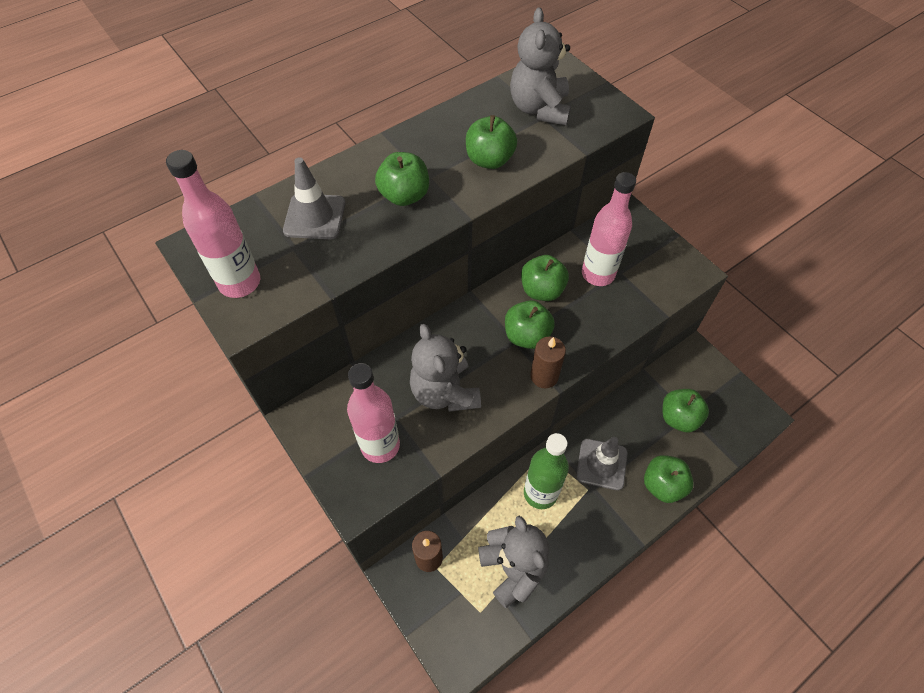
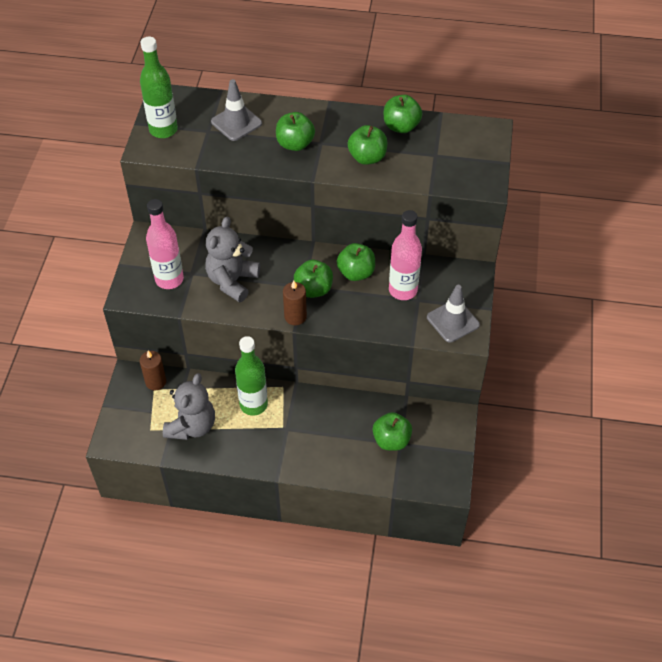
camera: 45 degrees right, 5 degrees down
(240, 282) = (163, 130): pink bottle -> green bottle
(539, 109) = (439, 149): grey teddy bear -> none
(601, 464) = (308, 422): grey traffic cone -> grey traffic cone (453, 321)
(662, 485) = (330, 464): green apple -> green apple (401, 126)

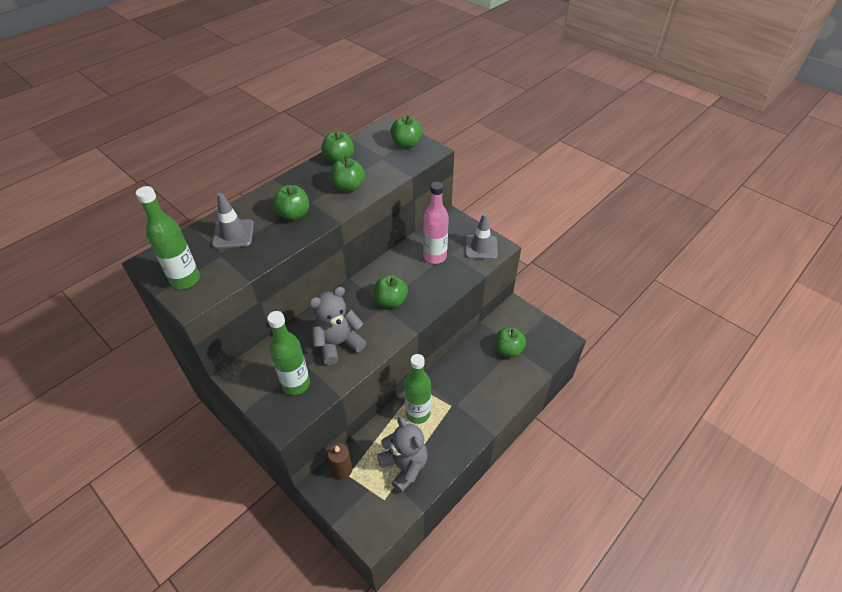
camera: 55 degrees left, 5 degrees down
(169, 279) = (296, 384): pink bottle -> green bottle
(232, 281) = (338, 344): grey teddy bear -> grey teddy bear turned 90 degrees clockwise
(295, 316) = (405, 324): brown candle -> none
(356, 273) = (398, 271): green apple -> green apple (406, 144)

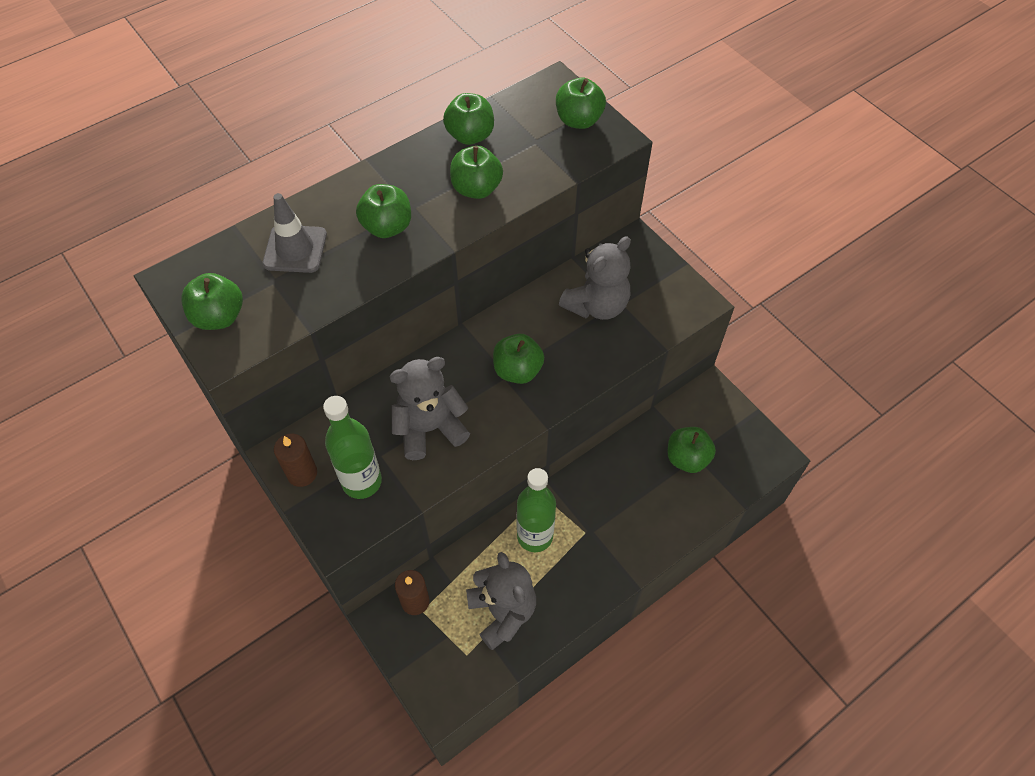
camera: 10 degrees right, 10 degrees up
(185, 280) = (219, 317): green bottle -> green apple
(253, 385) = (302, 473): none -> brown candle
(435, 257) = (597, 305): pink bottle -> grey teddy bear
(481, 247) = (671, 299): grey traffic cone -> none

